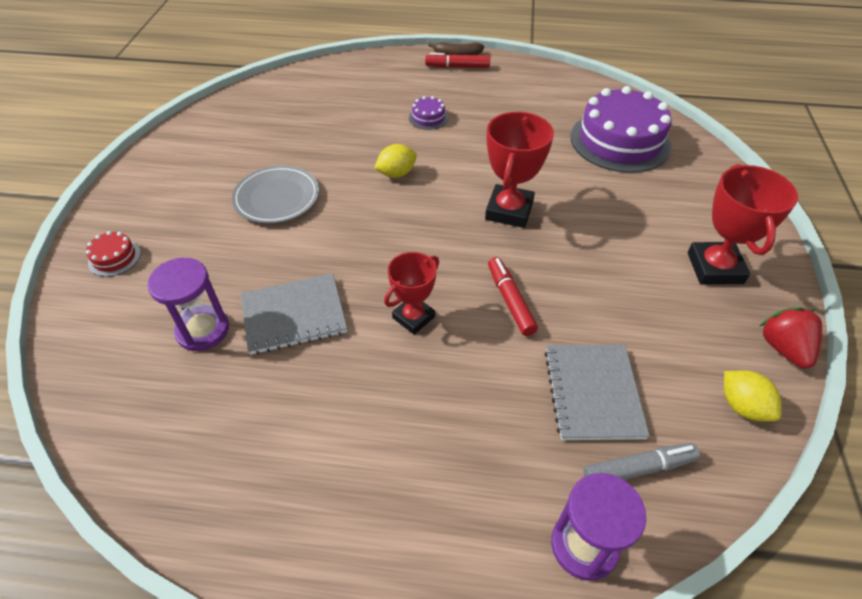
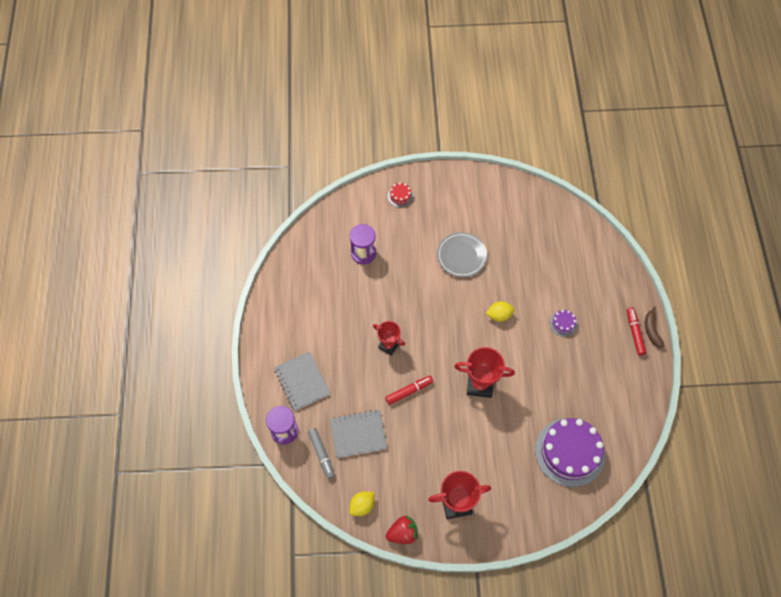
camera: 80 degrees right, 15 degrees up
(294, 315) = (379, 290): grey notebook -> grey notebook (302, 381)
(396, 173) = (499, 315): yellow lemon -> yellow lemon turned 60 degrees counterclockwise

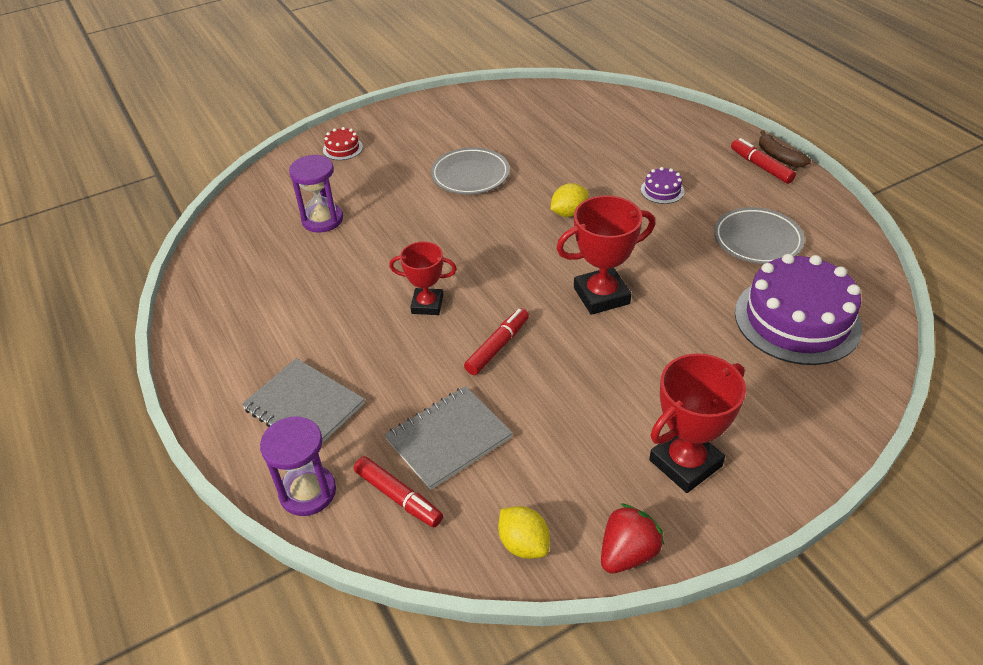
camera: 25 degrees left, 20 degrees down
(321, 454) = (398, 497): grey marker -> red marker
(362, 505) = (523, 544): yellow lemon -> yellow lemon turned 60 degrees counterclockwise
(589, 388) = (757, 240): none -> grey plate

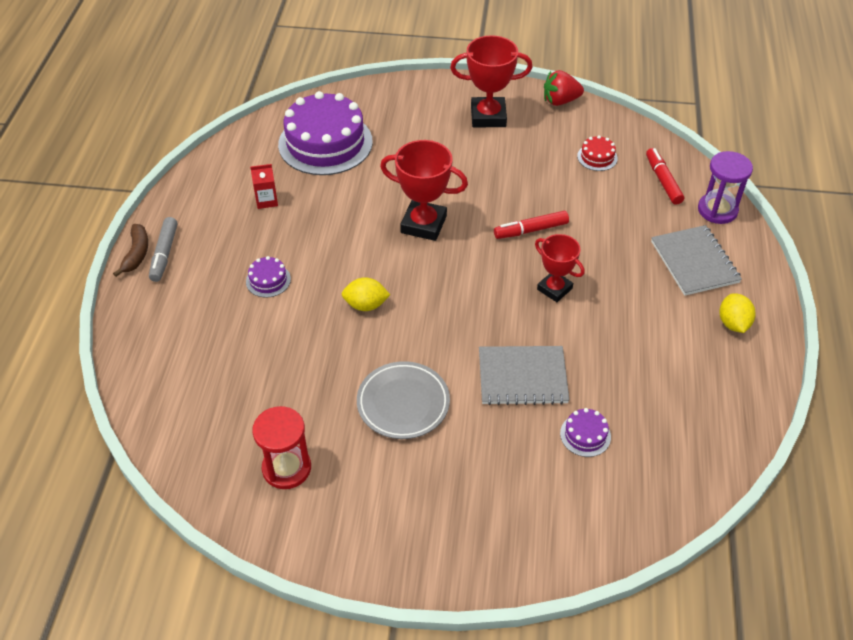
camera: 145 degrees left, 5 degrees up
(322, 220) = (585, 435): purple hourglass -> purple cake
(342, 148) = (499, 537): red cake -> red cake (597, 157)
(448, 438) = (610, 194): grey notebook -> grey notebook (522, 377)
(505, 117) = (286, 468): none -> red hourglass
(523, 544) = (609, 128): yellow lemon -> yellow lemon (733, 323)
(757, 240) = (266, 200): grey plate -> red carton
(761, 166) = (164, 254): red marker -> grey marker

